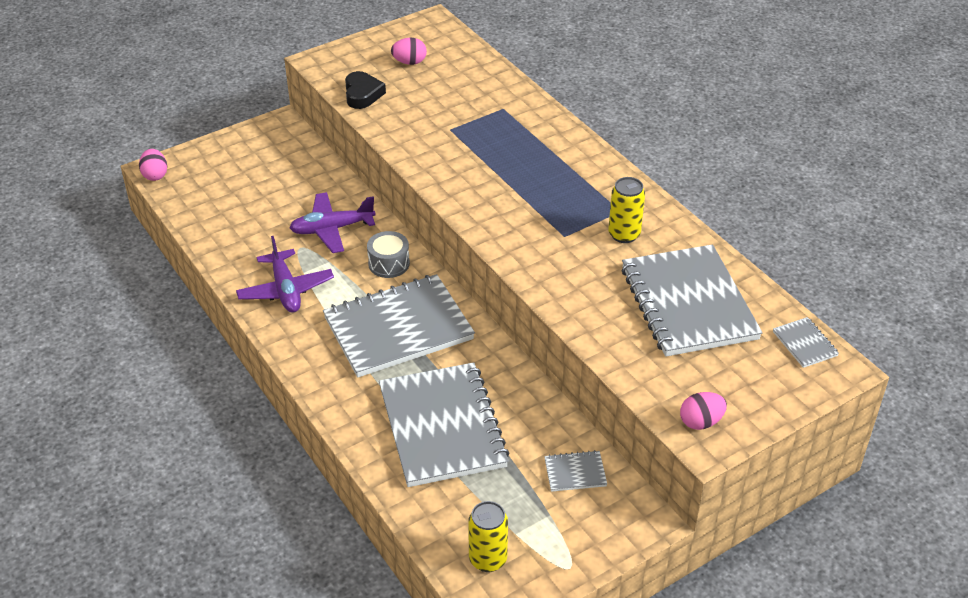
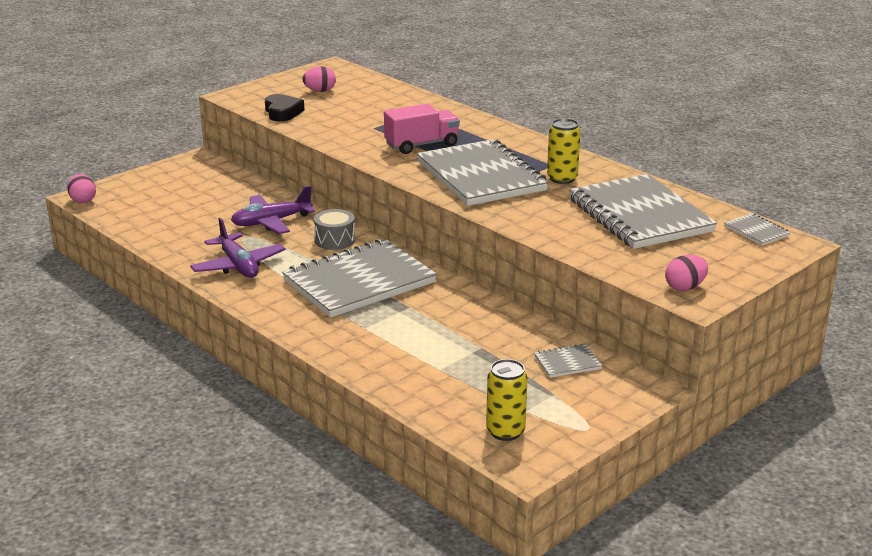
camera: 10 degrees left, 15 degrees down
(442, 427) = (426, 344): grey notebook -> grey notebook (481, 176)
(492, 163) = (421, 145): none -> pink truck

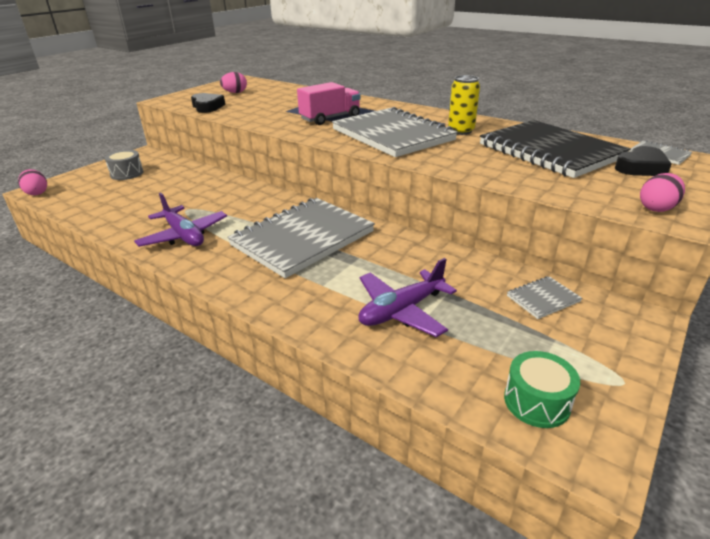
camera: 10 degrees left, 5 degrees up
(271, 222) = (210, 194): purple plane -> purple plane (401, 311)
(335, 240) = (270, 204): grey drum -> grey drum (127, 173)
(505, 431) = (536, 401): yellow can -> green drum
(639, 215) = (549, 151): grey notebook -> black notebook
(718, 245) = (641, 168): none -> black heart

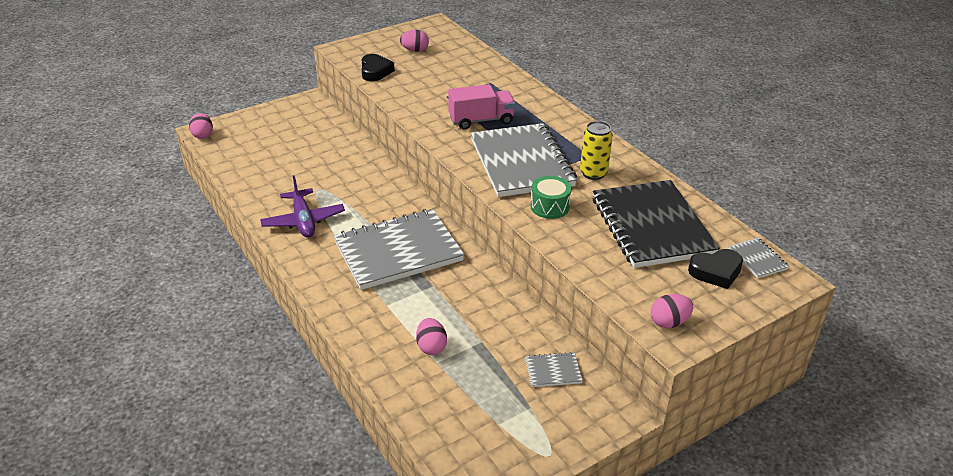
camera: 20 degrees right, 5 degrees up
(127, 173) = (285, 127): grey drum -> none
(401, 311) = (431, 347): purple plane -> pink egg
(536, 401) = (473, 447): green drum -> green drum (550, 206)

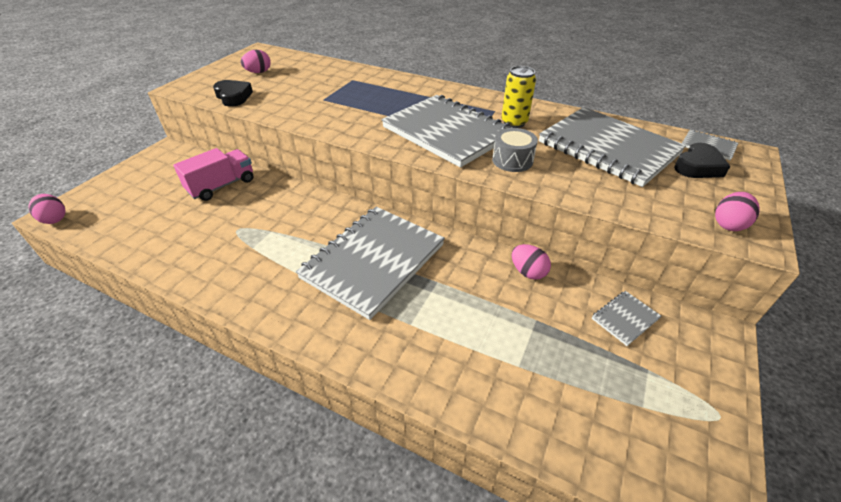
camera: 30 degrees left, 5 degrees up
(303, 221) = (244, 269): purple plane -> none
(431, 347) = (497, 350): pink egg -> pink egg (528, 272)
(481, 120) = (374, 109): pink truck -> pink truck (222, 186)
(550, 206) = (512, 160): green drum -> grey drum
(651, 226) = (608, 148): black notebook -> grey notebook

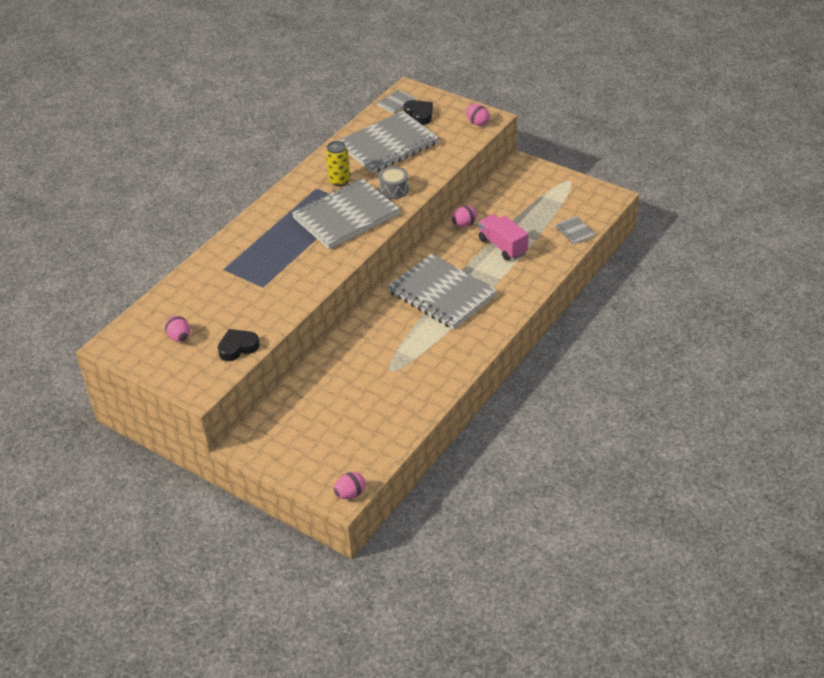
camera: 80 degrees left, 0 degrees up
(222, 186) = (323, 389): pink truck -> pink truck (502, 246)
(625, 319) = (507, 194): grey notebook -> grey notebook (575, 231)

